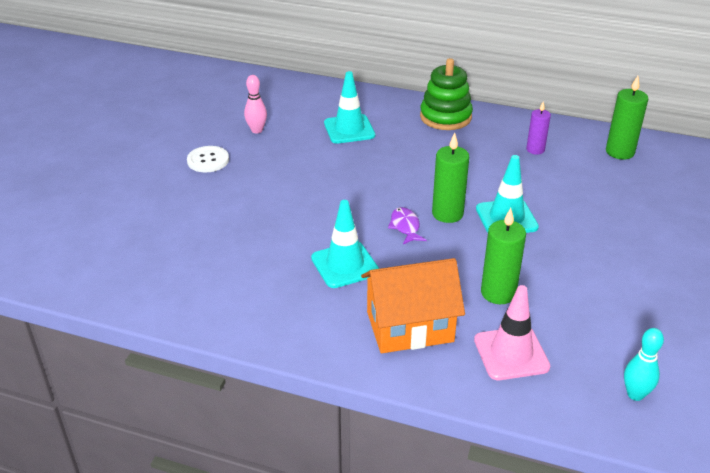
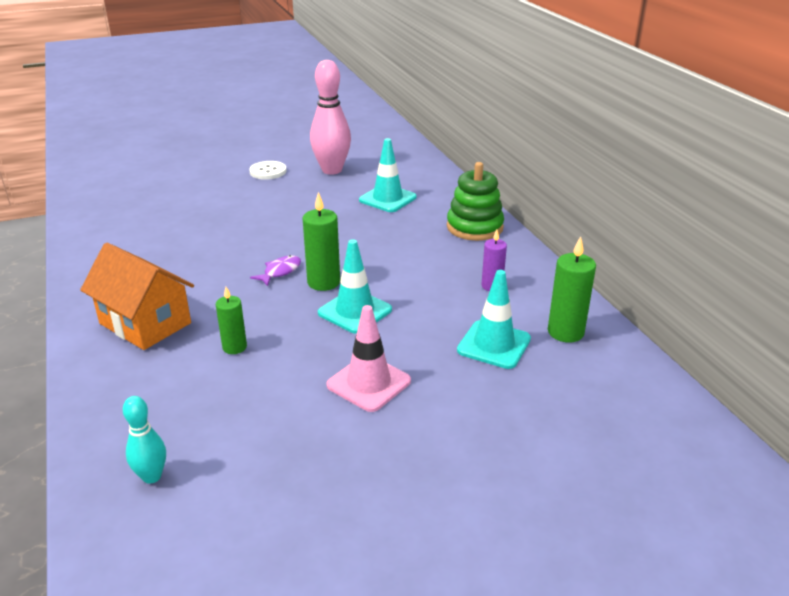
camera: 50 degrees right, 5 degrees down
(257, 130) = (332, 170): pink bowling pin -> pink bowling pin, size x1.94
(345, 265) = (198, 267): turquoise traffic cone -> turquoise traffic cone (494, 345)
(498, 293) = (234, 347): green candle -> green candle, size x0.65
(511, 353) = (153, 384): pink traffic cone -> pink traffic cone (369, 383)

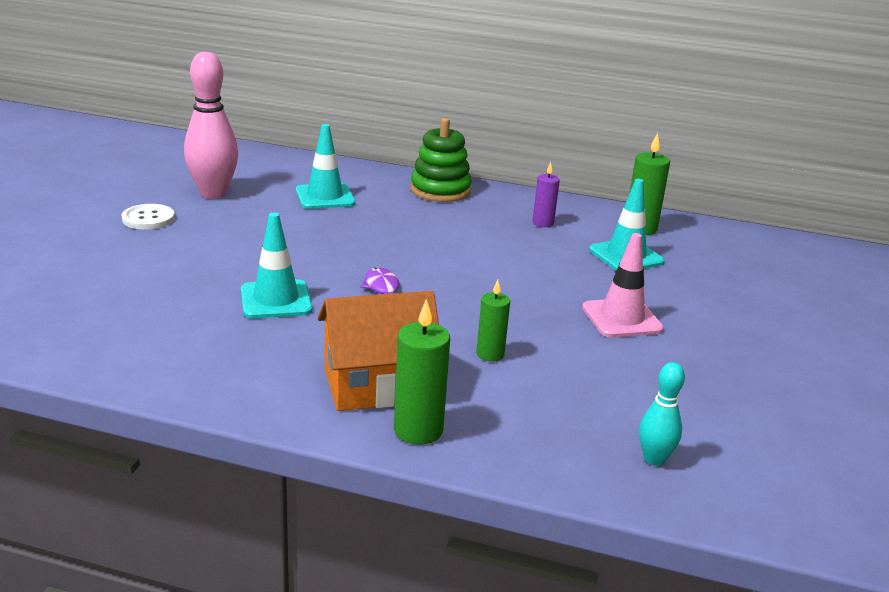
camera: 55 degrees left, 5 degrees down
(323, 282) = (434, 277): green candle -> green candle (418, 430)
(355, 311) = (505, 284): turquoise traffic cone -> turquoise traffic cone (276, 300)

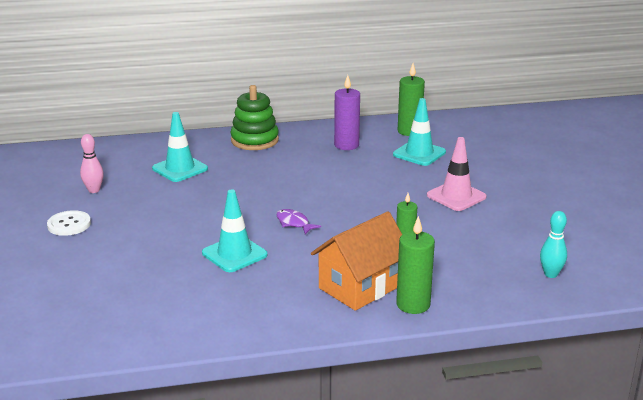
camera: 25 degrees left, 0 degrees up
(213, 193) = (94, 190): pink bowling pin -> pink bowling pin, size x0.52
(543, 223) = (346, 145): purple candle -> purple candle, size x1.54

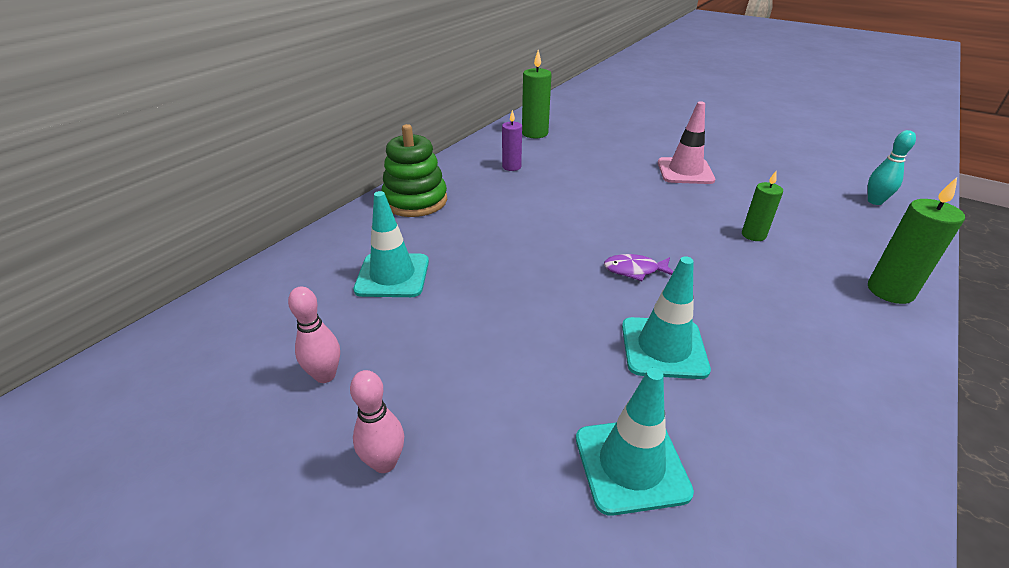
camera: 45 degrees left, 10 degrees up
(69, 224) = (384, 462): white button -> pink bowling pin
(346, 145) = (511, 167): purple candle -> purple candle, size x0.65
(360, 286) = (825, 302): orange house -> none
(419, 153) = (582, 148): turquoise traffic cone -> turquoise traffic cone (631, 464)

